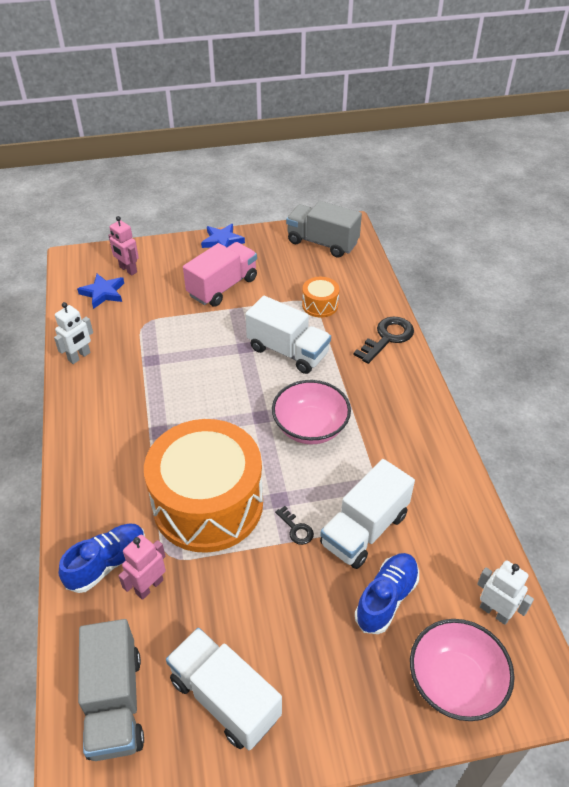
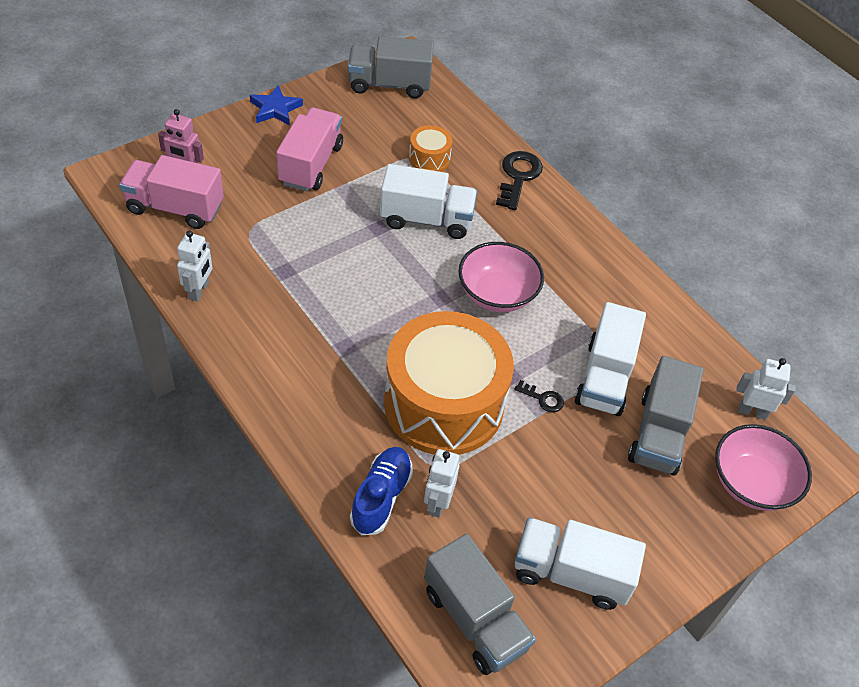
camera: 30 degrees left, 5 degrees up
(103, 293) = (175, 207): blue star -> pink truck
(149, 586) = (437, 503): pink robot -> white robot
(386, 598) = (658, 433): blue shoe -> grey truck

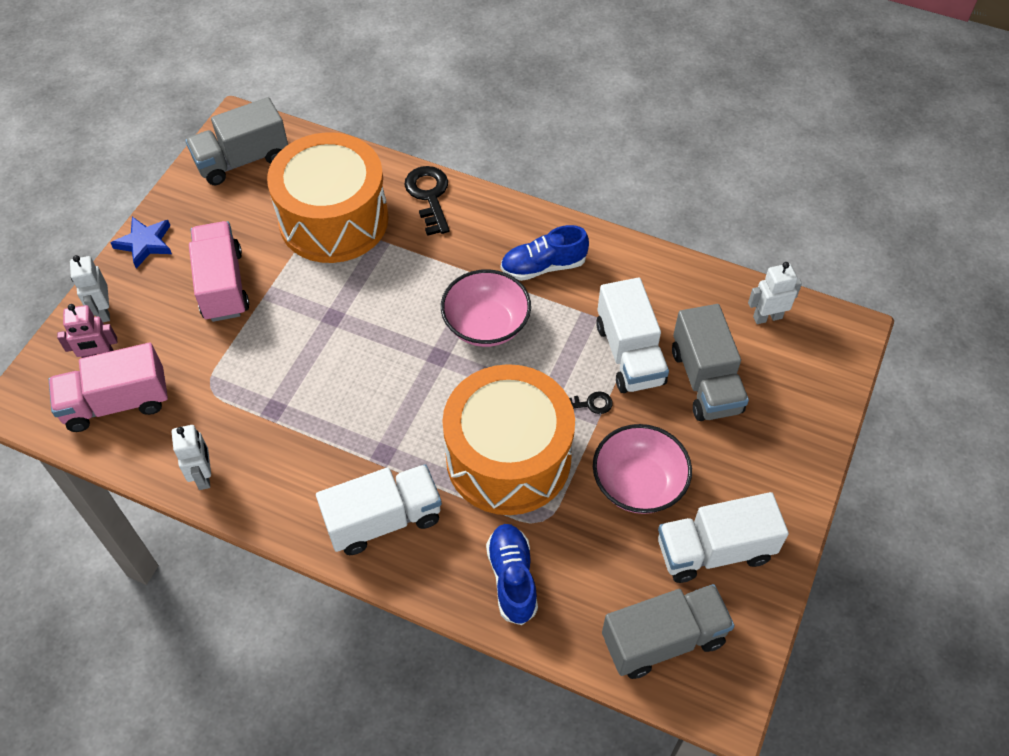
camera: 25 degrees left, 5 degrees up
(426, 219) = (373, 284): white truck -> white truck (383, 520)
(429, 158) = (333, 219): orange drum -> orange drum, size x2.40
(437, 503) = (564, 554): white robot -> white robot (103, 311)
(475, 619) = (663, 640): grey truck -> grey truck turned 45 degrees counterclockwise
(577, 274) = (543, 266): none -> blue shoe
(751, 483) = (805, 382): pink bowl -> pink bowl (638, 484)

